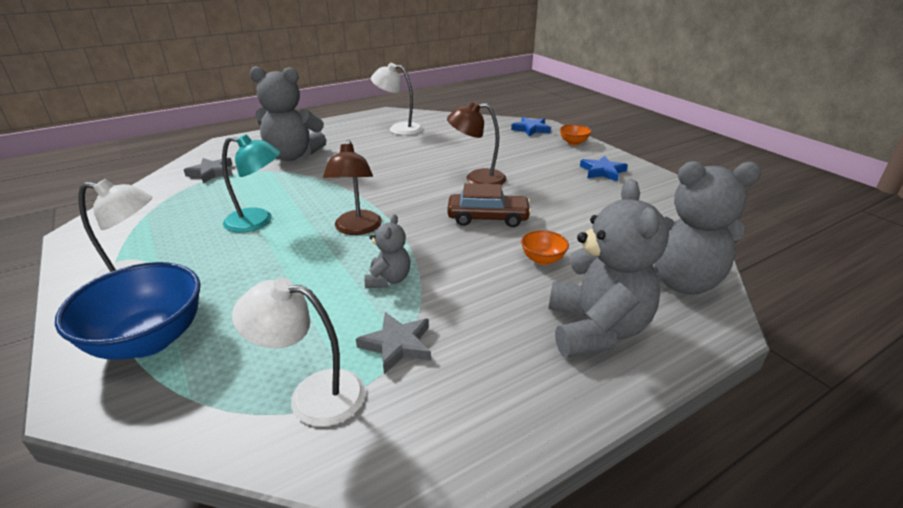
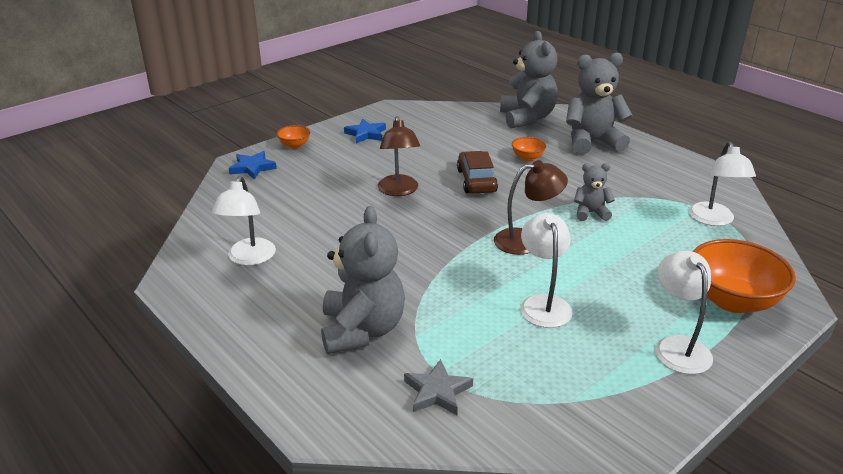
camera: 100 degrees left, 0 degrees up
(149, 340) = (732, 300): blue bowl -> orange bowl
(258, 221) = (543, 304): turquoise lamp -> white lamp
(397, 345) = (653, 200): grey star -> none

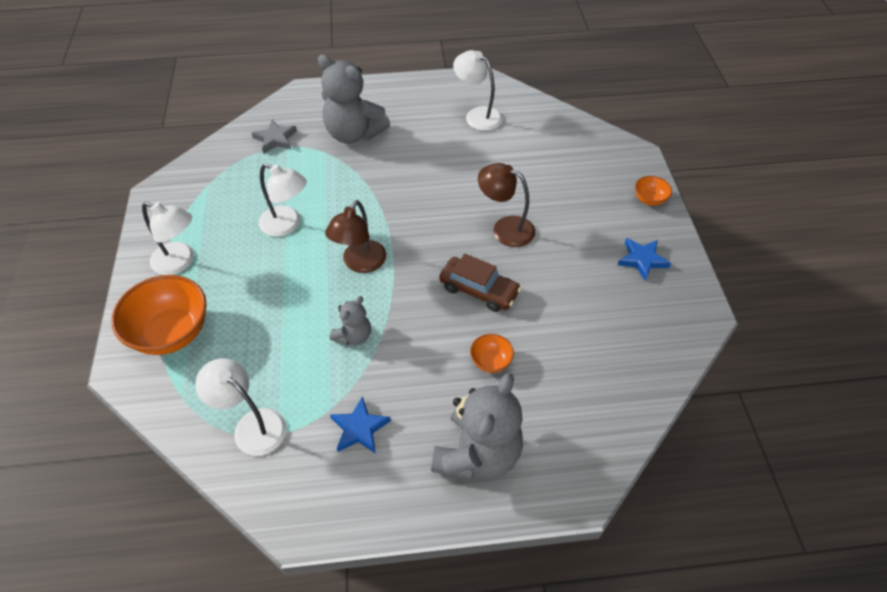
camera: 125 degrees right, 20 degrees up
(252, 168) = (619, 159): blue star -> blue star (359, 428)
(527, 118) = (589, 433): grey teddy bear -> none

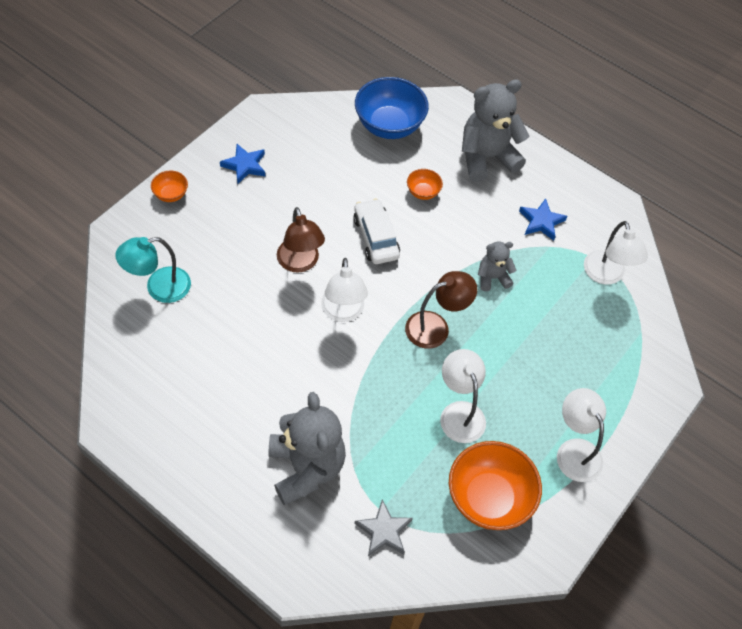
camera: 140 degrees left, 5 degrees up
(172, 333) = (620, 387): orange bowl -> orange bowl (488, 498)
(477, 115) = (175, 386): white lamp -> white lamp (343, 312)
(479, 290) = (376, 237): brown car -> white car
(563, 147) = (159, 287): none -> turquoise lamp
(598, 402) = (389, 126): none -> blue bowl

